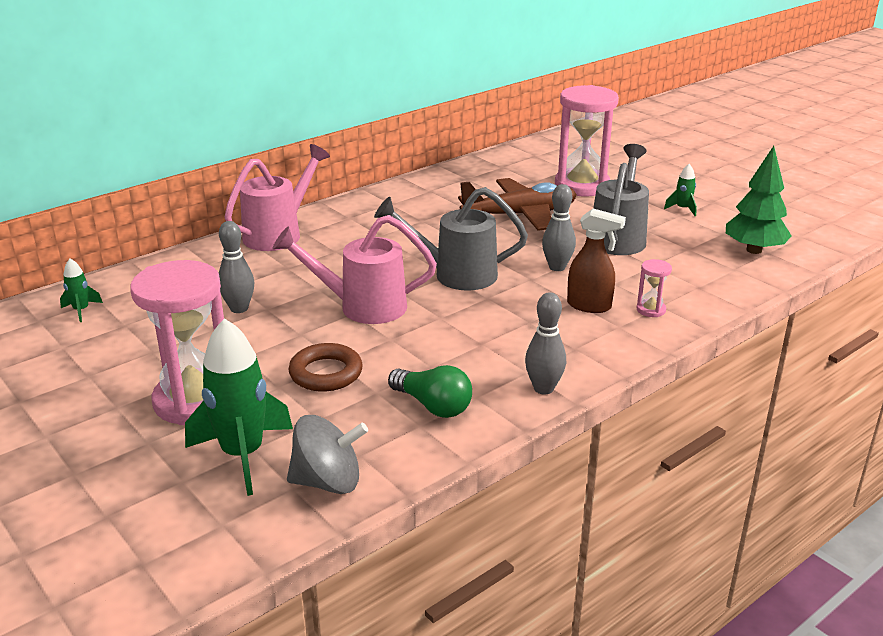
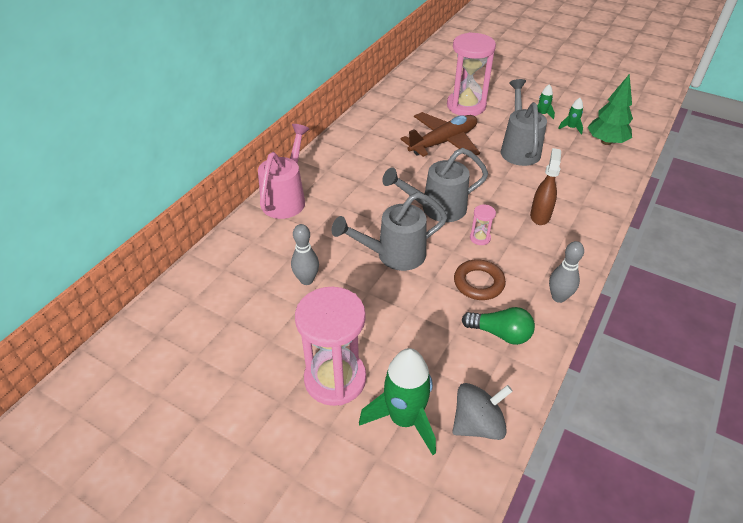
camera: 20 degrees left, 15 degrees up
(81, 310) = (185, 314): green rocket -> green rocket (571, 128)
(326, 373) = (410, 325): brown ring -> brown ring (478, 283)
(363, 307) = (394, 255): pink watering can -> grey watering can
(557, 267) = (498, 185): grey bowling pin -> none
(589, 306) = (540, 215): brown spray bottle -> brown spray bottle turned 75 degrees counterclockwise
(651, 310) = (578, 209): pink hourglass -> pink hourglass (480, 238)

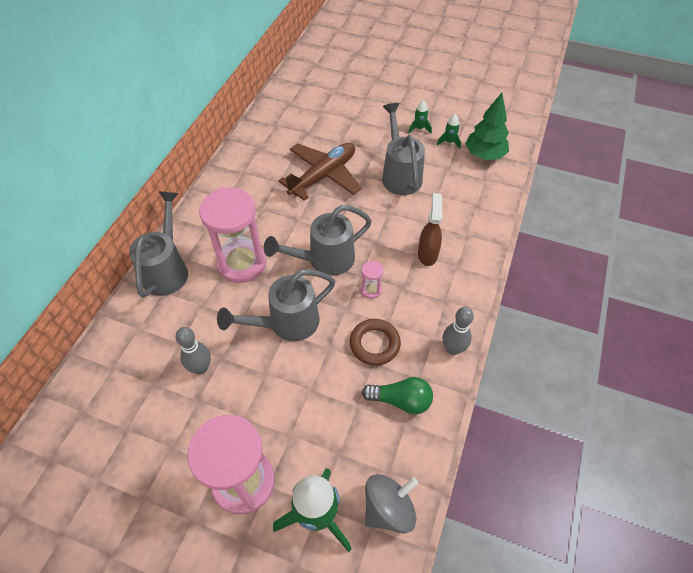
camera: 10 degrees left, 10 degrees up
(286, 199) = (167, 269): pink watering can -> grey watering can
(466, 106) = (342, 127): pink hourglass -> pink hourglass (242, 263)

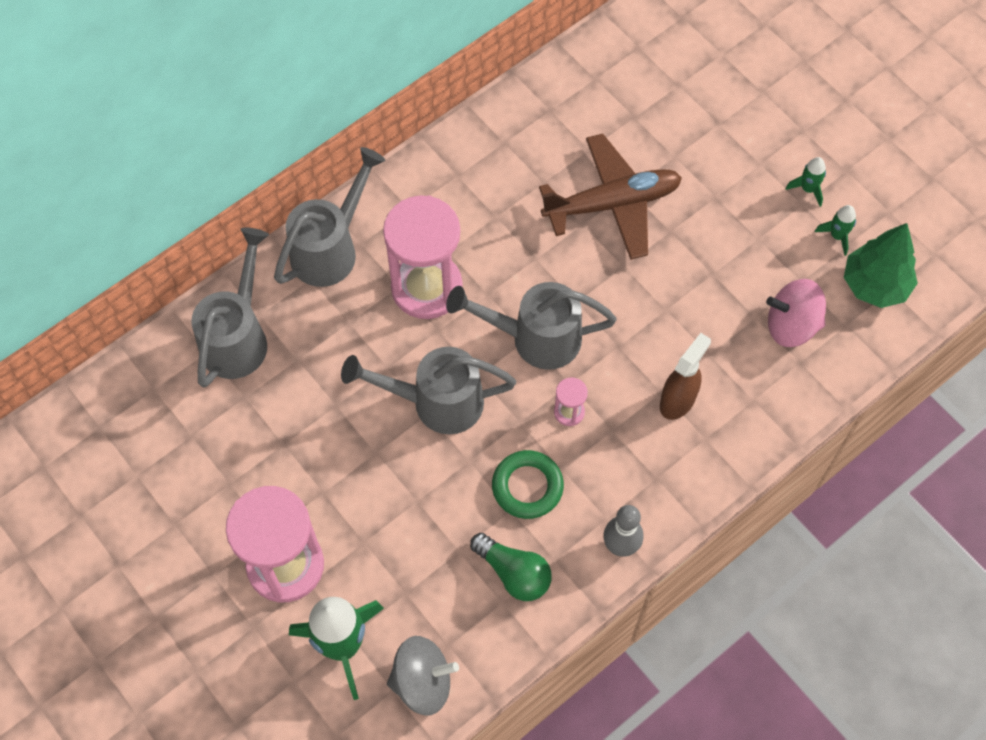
camera: 30 degrees right, 10 degrees up
(201, 368) = (306, 405): grey bowling pin -> none
(374, 344) = (527, 487): brown ring -> green ring
(400, 174) = (724, 256): grey watering can -> grey watering can (238, 337)
(458, 191) = (791, 325): none -> pink spinning top

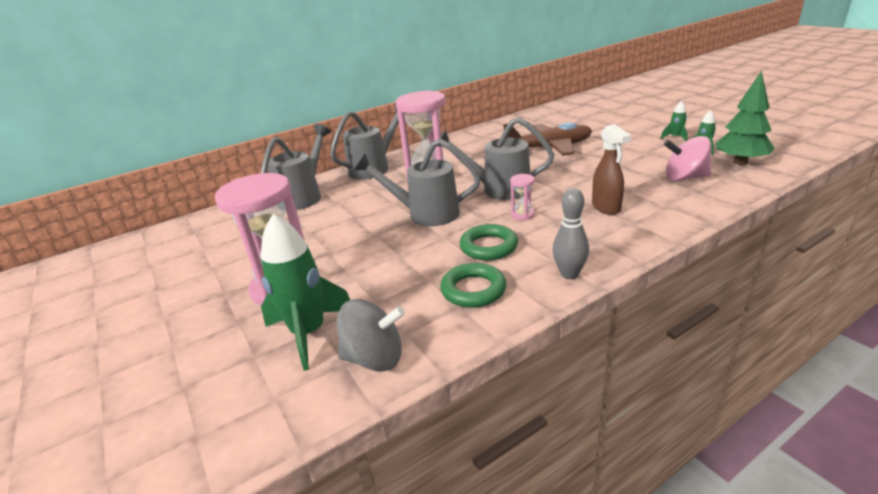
camera: 10 degrees right, 35 degrees down
(514, 573) = (473, 290): green light bulb -> green ring
(678, 400) = (606, 207): brown spray bottle -> brown spray bottle turned 120 degrees clockwise

